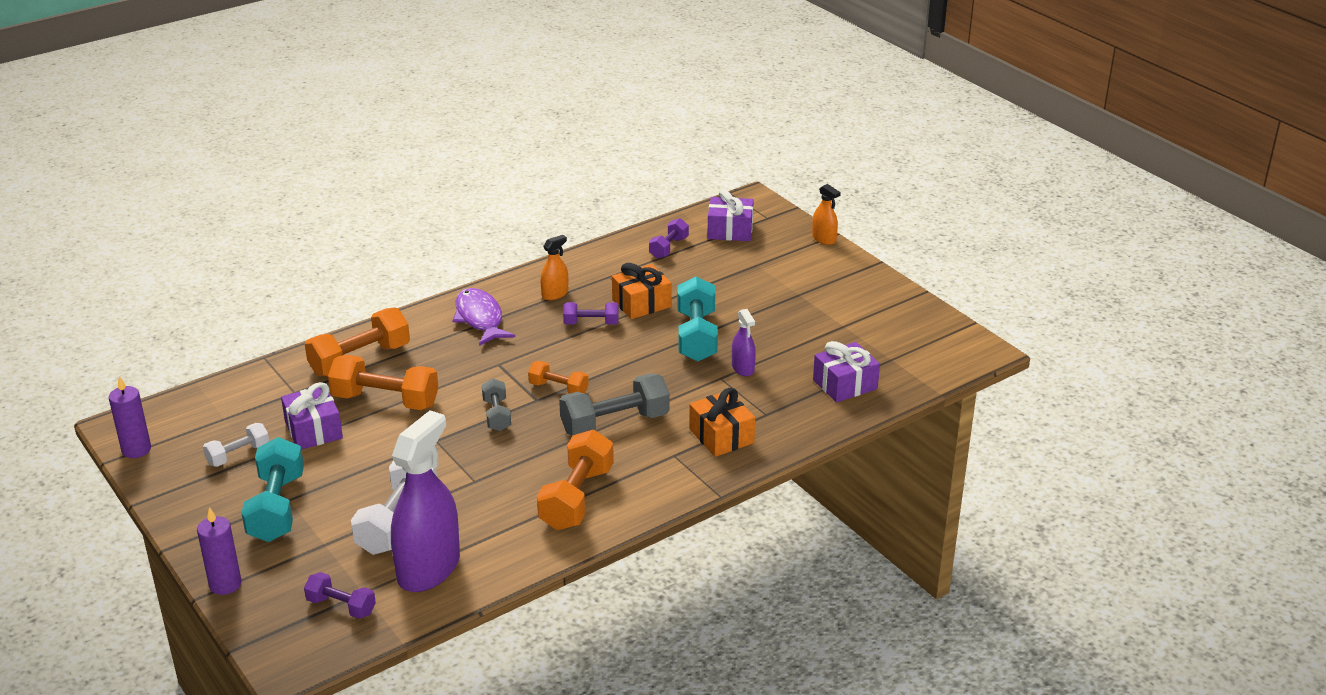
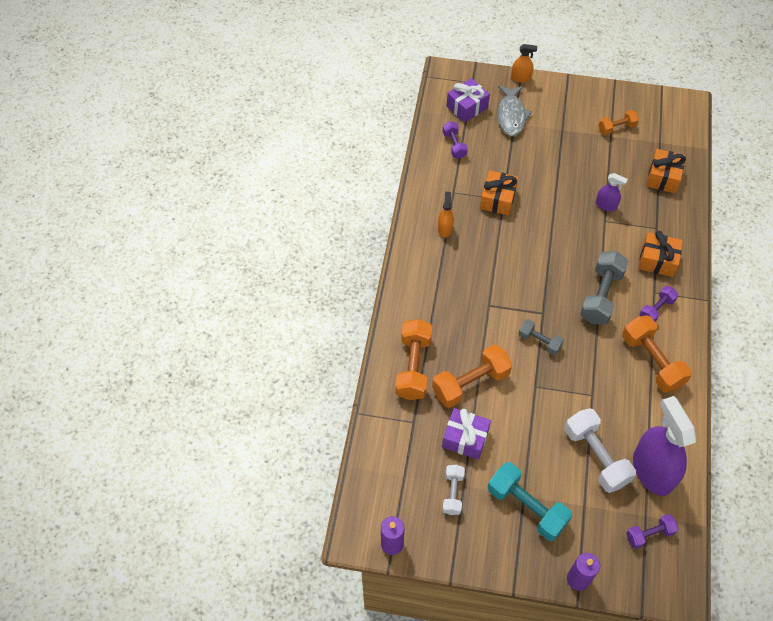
camera: 45 degrees left, 25 degrees up
(480, 318) = (432, 280): purple fish -> none
(558, 389) = (542, 296): orange dumbbell -> orange dumbbell (616, 128)
(591, 323) = (493, 235): purple dumbbell -> purple dumbbell (656, 309)
(696, 336) = (555, 201): turquoise dumbbell -> none
(763, 258) = (511, 115): none -> grey fish
(845, 384) = (663, 177): purple gift -> orange gift

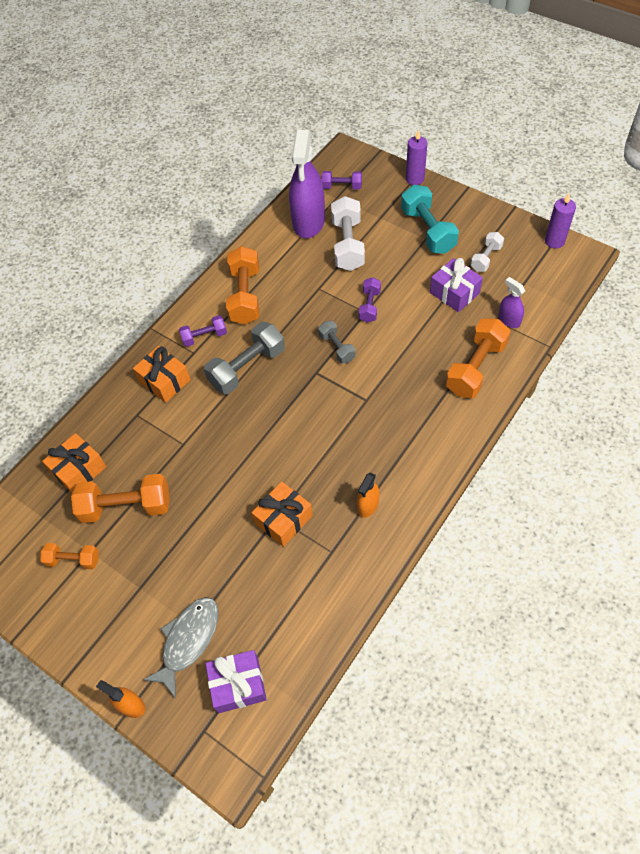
camera: 150 degrees left, 0 degrees up
(454, 145) = (292, 624): purple dumbbell -> purple dumbbell (369, 306)
(470, 383) = (425, 334): orange dumbbell -> orange dumbbell (126, 507)
(606, 205) = (167, 461): purple spray bottle -> purple spray bottle (509, 320)

